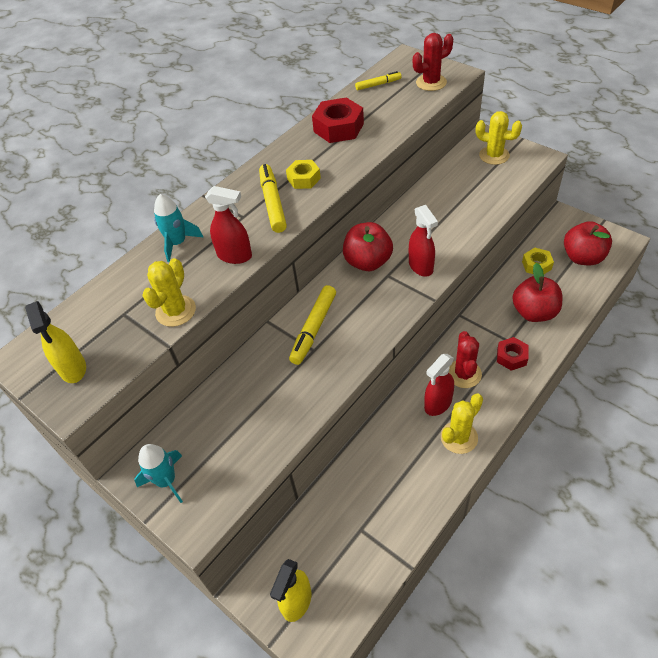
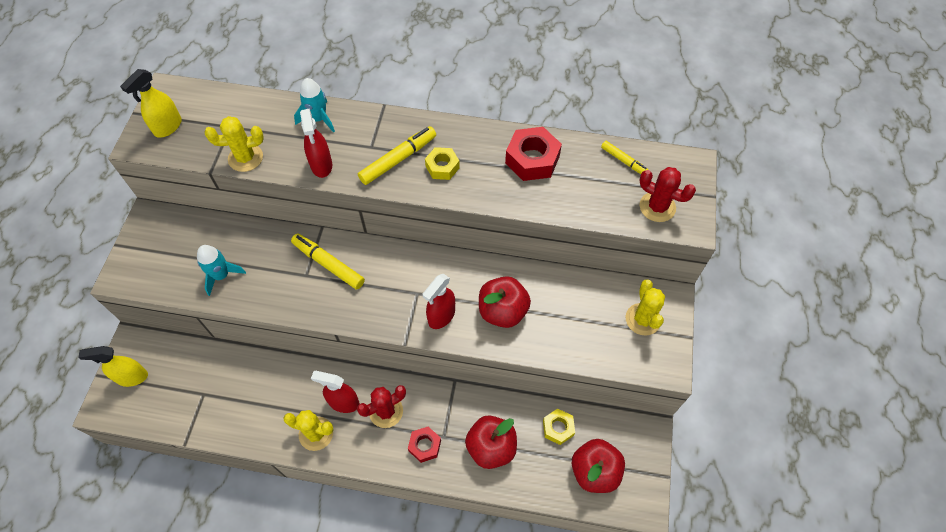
camera: 55 degrees right, 10 degrees up
(166, 481) = (150, 239): turquoise rocket -> turquoise rocket (221, 275)
(314, 328) = (328, 264): yellow marker -> yellow marker turned 45 degrees clockwise
(368, 262) = (426, 270): red apple -> red apple (502, 311)

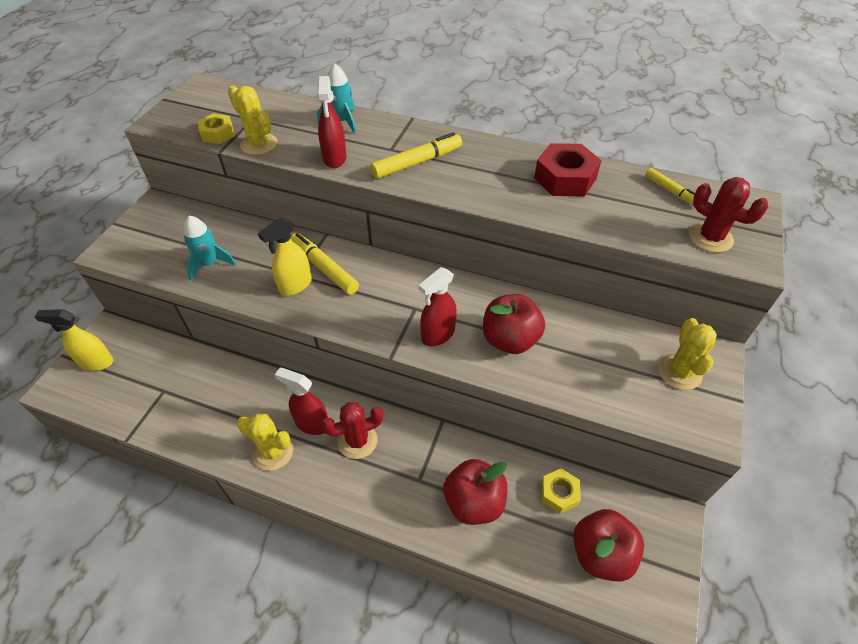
camera: 10 degrees right, 10 degrees down
(168, 127) = (191, 113): yellow spray bottle -> yellow spray bottle (295, 285)
(245, 158) = (259, 144): yellow cactus -> yellow cactus turned 45 degrees clockwise
(424, 446) = (394, 487): red nut -> none
(442, 167) = (463, 174): yellow nut -> yellow nut (218, 134)

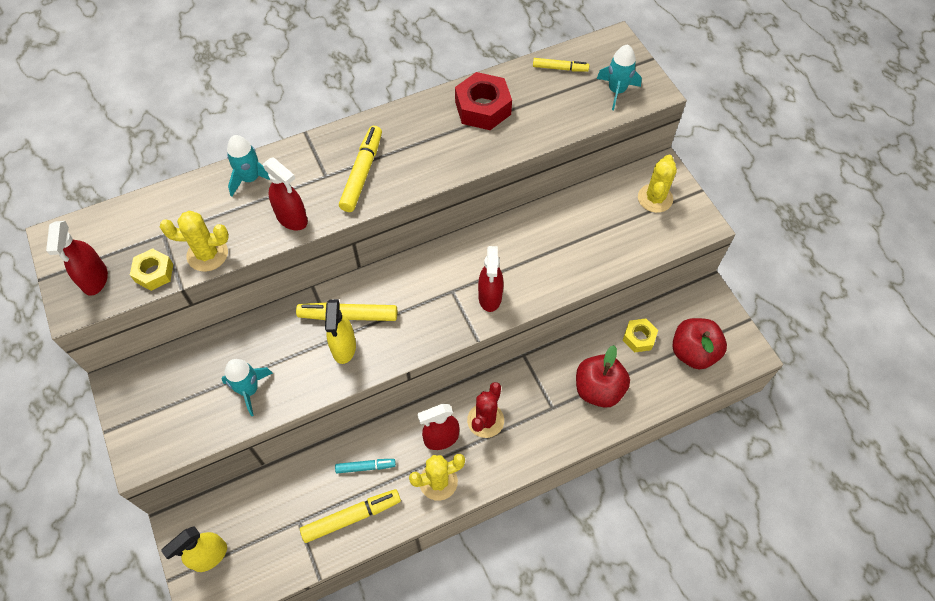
camera: 45 degrees left, 10 degrees up
(186, 117) = (95, 279): none -> red spray bottle
(193, 419) = (351, 517): none -> yellow marker
(242, 395) = (365, 467): none -> turquoise marker
(510, 340) = (539, 261): red apple -> none
(679, 372) = (655, 198): yellow cactus -> yellow cactus turned 60 degrees clockwise
(710, 237) = (616, 91): red cactus -> turquoise rocket

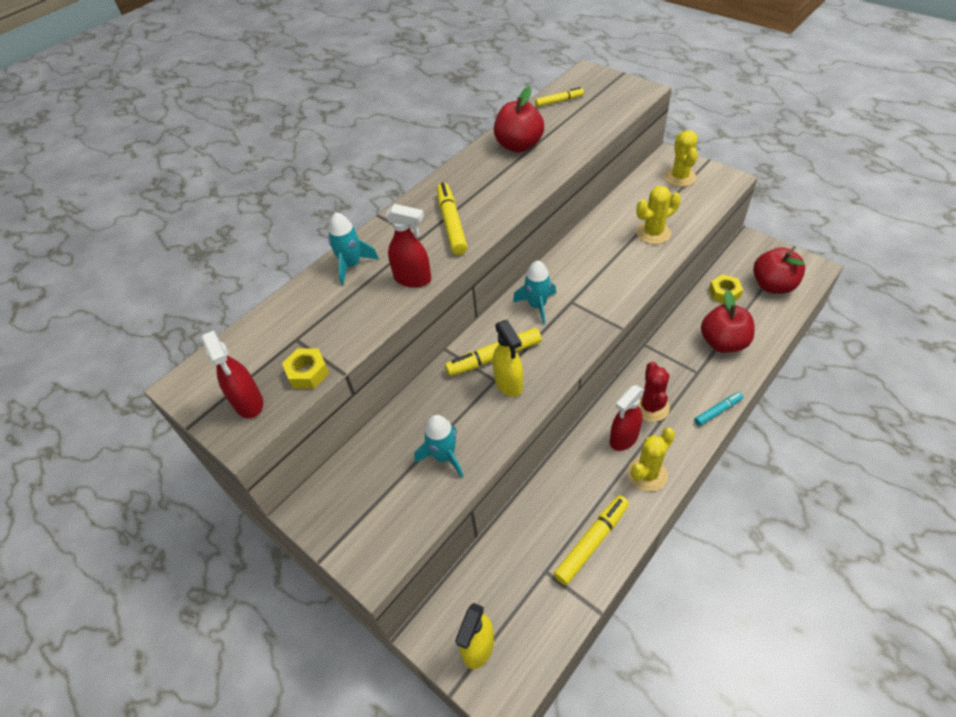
camera: 20 degrees left, 10 degrees down
(207, 254) = (351, 337): yellow cactus -> yellow cactus (653, 233)
(365, 467) = (574, 493): turquoise marker -> turquoise marker (717, 411)
(483, 108) = (519, 145): red nut -> red apple
(490, 297) = (606, 293): red spray bottle -> none
(616, 91) = (615, 99): turquoise rocket -> turquoise rocket (537, 306)

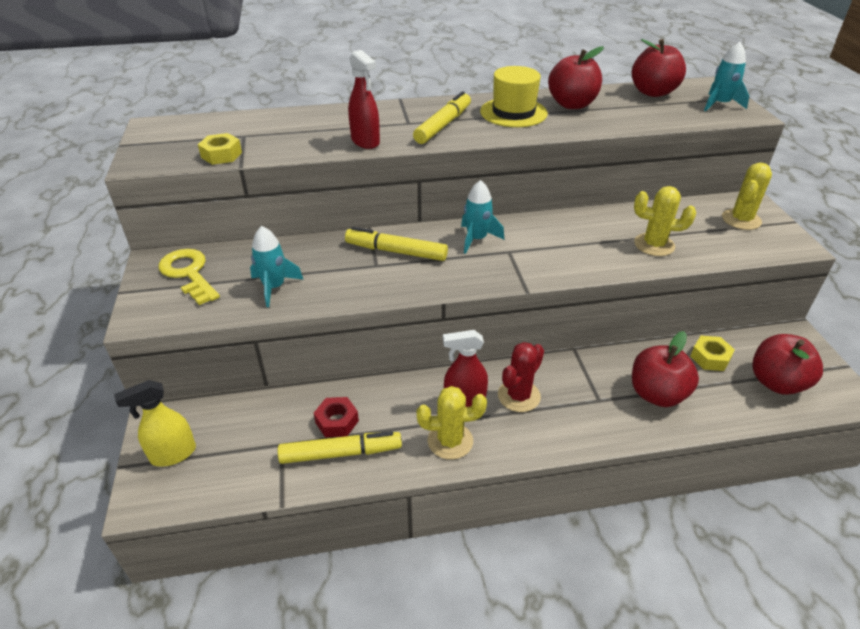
camera: 35 degrees right, 10 degrees down
(249, 403) = (167, 151): red spray bottle -> none
(351, 265) = (339, 116): turquoise rocket -> turquoise rocket (720, 104)
(355, 498) = (188, 273): none -> yellow key
(487, 179) = (513, 112): none -> yellow hat
(508, 383) = (382, 273): yellow spray bottle -> none
(559, 101) = (653, 92): yellow marker -> red apple
(561, 522) = (337, 421): none -> red nut
(717, 411) = (580, 441): turquoise marker -> none

